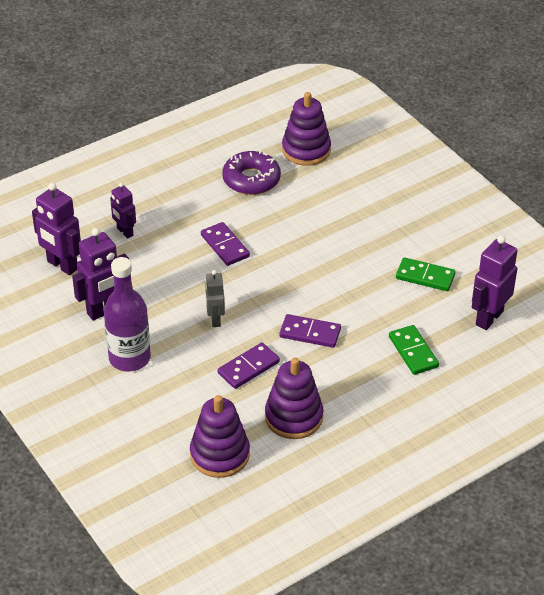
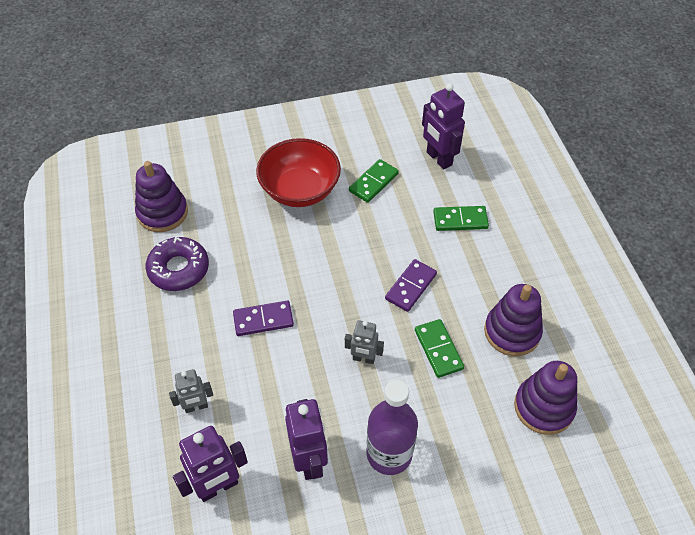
camera: 70 degrees left, 10 degrees up
(124, 232) = (196, 407): purple robot -> grey robot
(248, 368) = (438, 349): purple domino -> green domino
(384, 228) = (300, 190): none -> red bowl

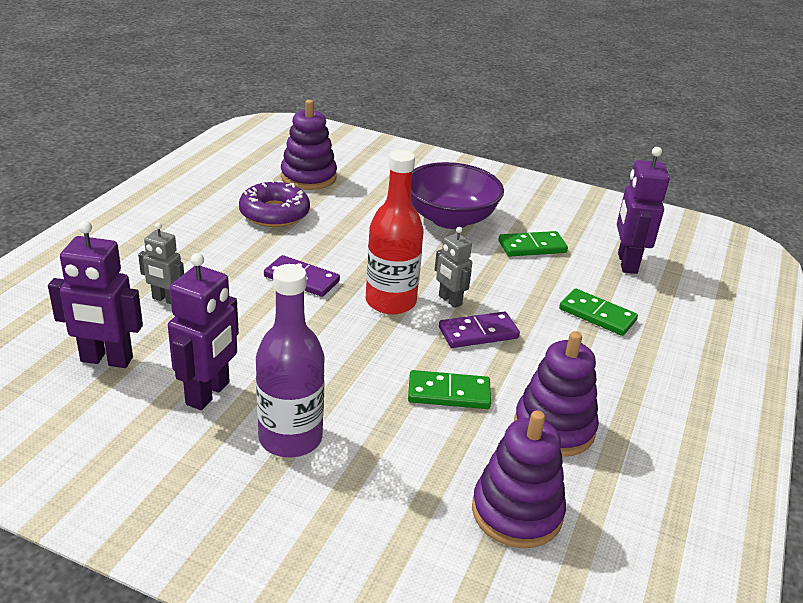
camera: 35 degrees right, 20 degrees down
(300, 190) = (450, 219): red bowl -> purple bowl
(337, 298) = (390, 302): none -> red bottle
(363, 359) = (360, 355): grey robot -> grey robot (449, 300)
(438, 349) = (449, 393): green domino -> green domino turned 75 degrees clockwise

